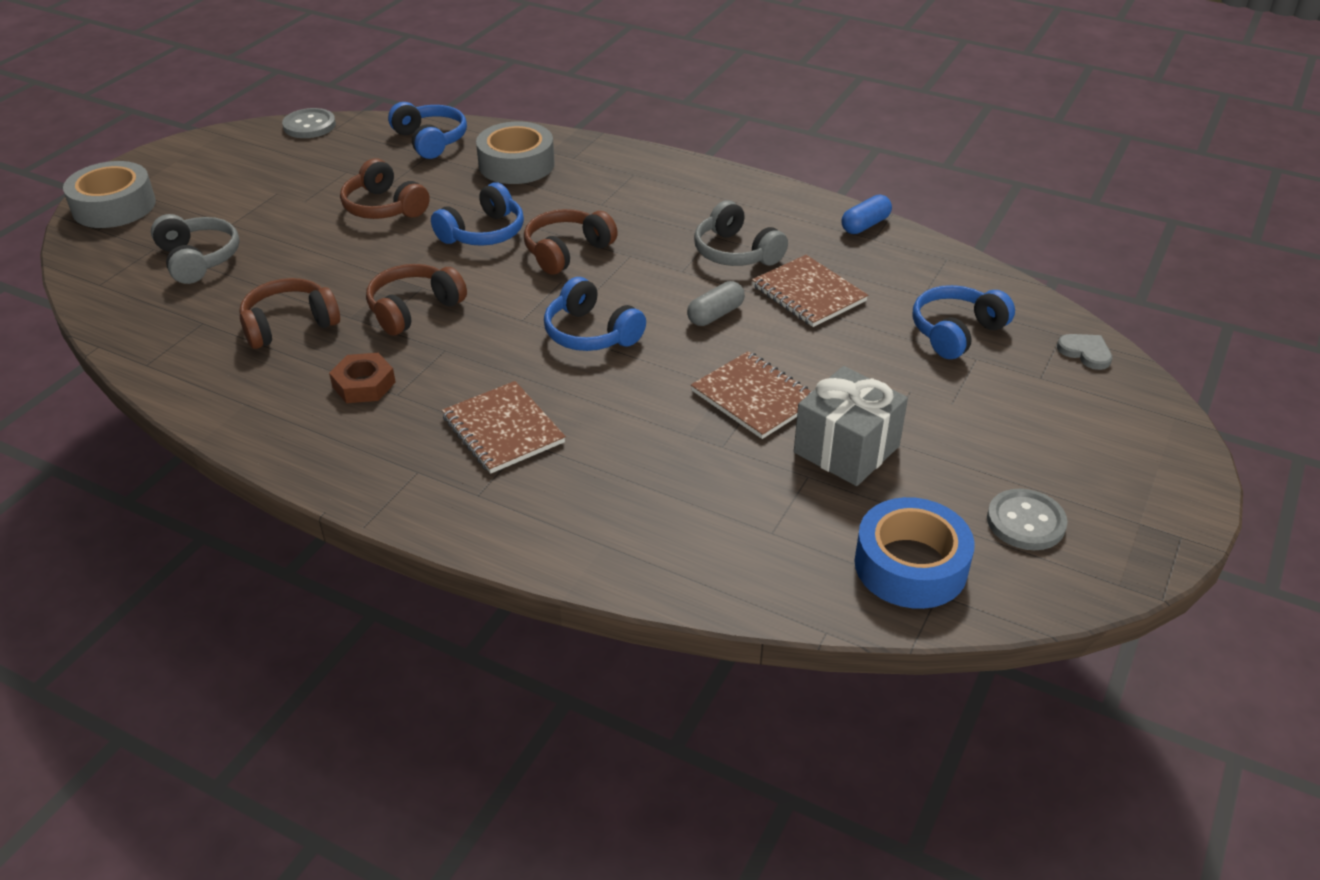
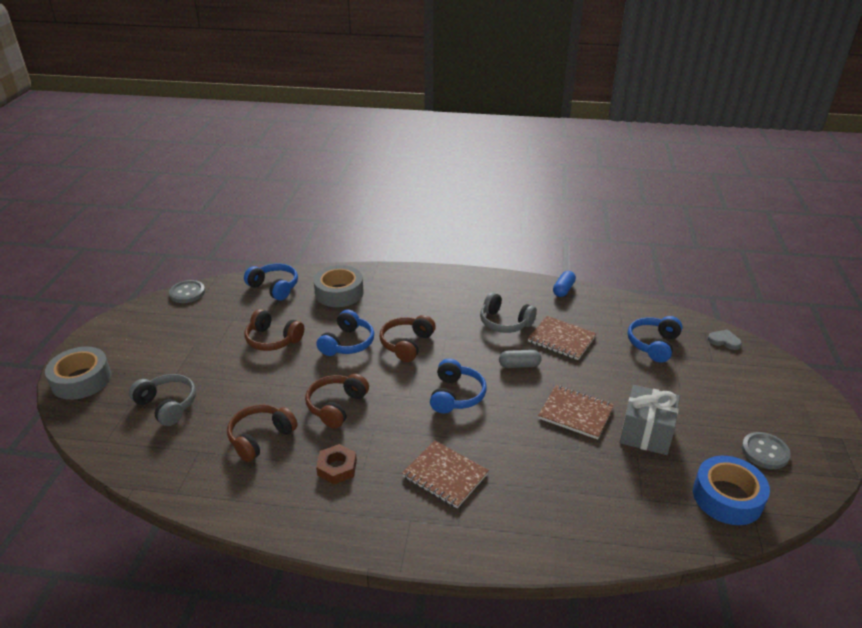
camera: 20 degrees left, 5 degrees down
(591, 333) = (456, 395): blue headphones -> blue headphones turned 105 degrees counterclockwise
(715, 314) = (519, 365): grey capsule -> grey capsule turned 60 degrees clockwise

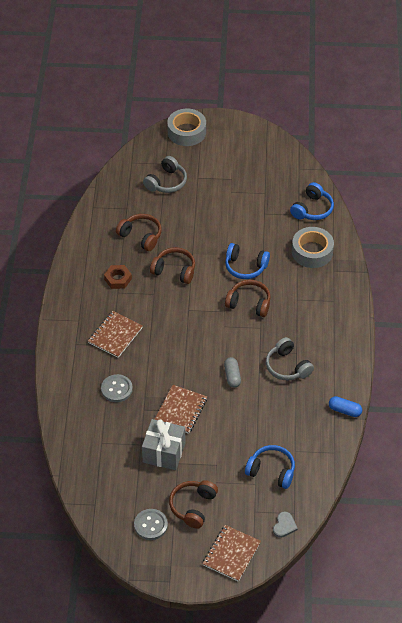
camera: 85 degrees right, 15 degrees up
(187, 293) = (295, 158): grey button -> grey button (116, 389)
(273, 339) = (244, 222): brown headphones -> brown headphones (193, 506)
(456, 395) = (193, 337): blue headphones -> none
(505, 322) = (287, 366): grey headphones -> grey headphones turned 60 degrees counterclockwise
(561, 339) = (269, 405): brown notebook -> brown notebook (231, 554)
(727, 497) = (106, 492): blue tape -> none

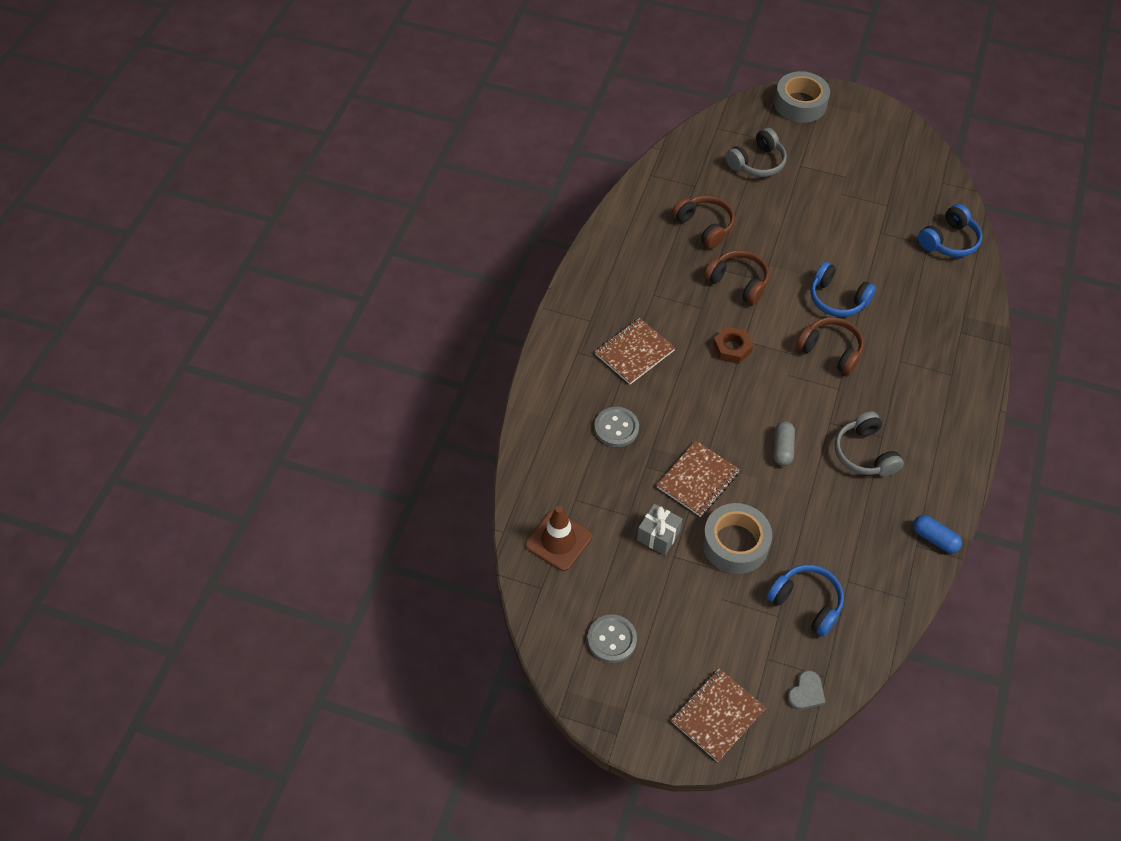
camera: 15 degrees right, 5 degrees up
(98, 472) = (558, 540): none -> brown traffic cone
(118, 279) = (658, 277): brown nut -> brown nut (732, 348)
(164, 452) = (658, 535): grey gift -> grey gift, size x0.64
(193, 506) = (679, 627): brown headphones -> none
(312, 252) = (936, 299): grey tape -> grey tape (735, 544)

